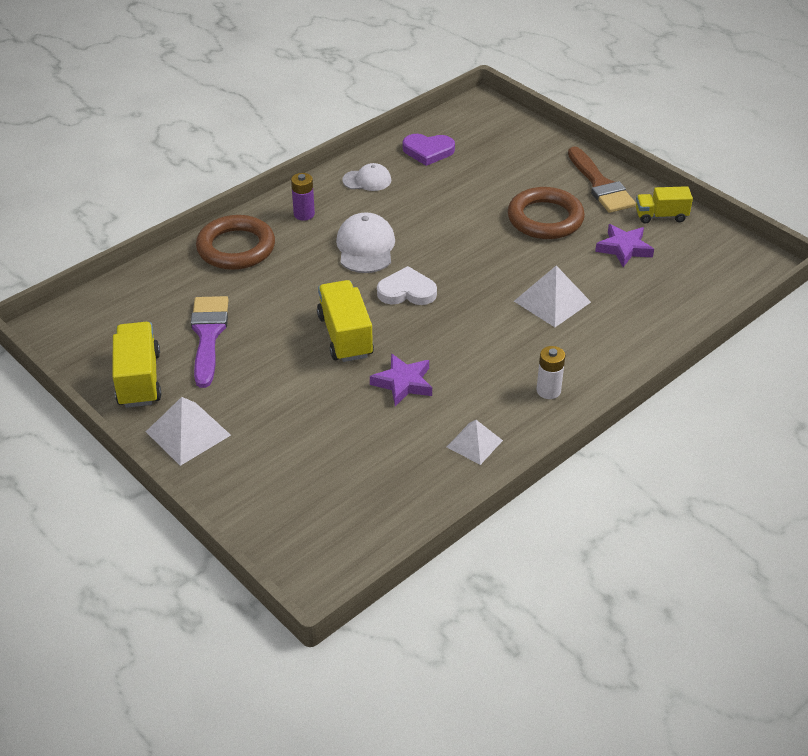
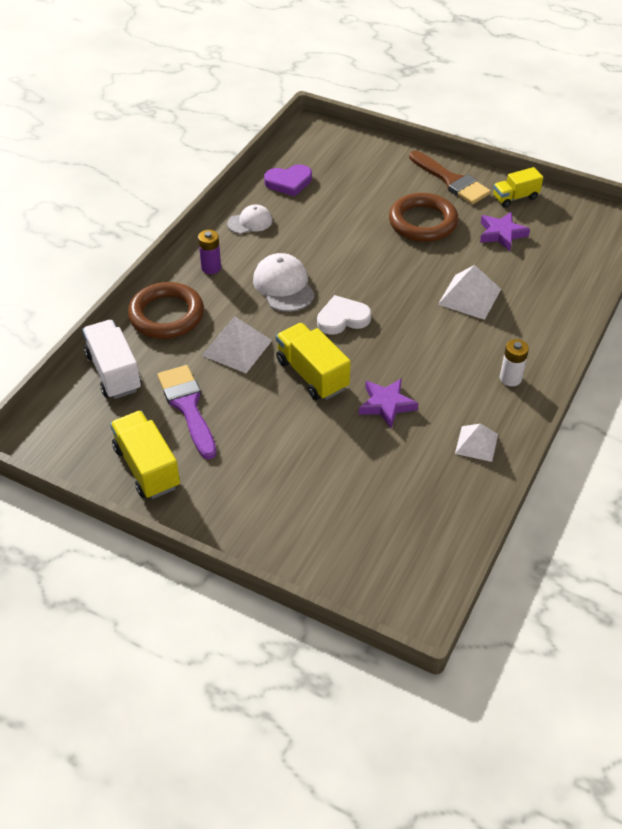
camera: 20 degrees left, 5 degrees up
(157, 287) = (114, 372): none -> white truck
(188, 433) = (222, 506): white pyramid -> white pyramid (236, 347)

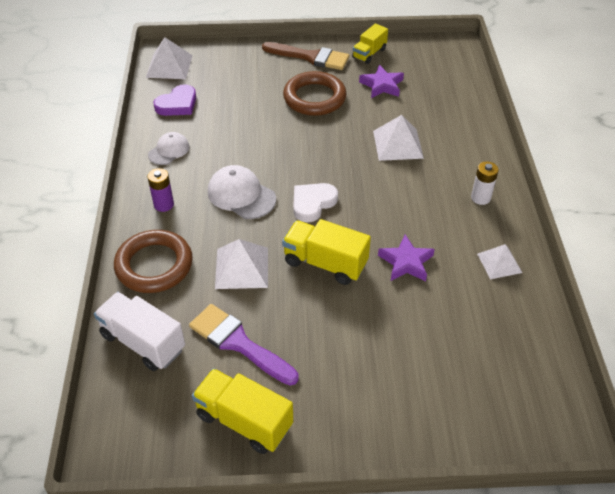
camera: 30 degrees left, 0 degrees up
(308, 143) = (169, 66): none -> white pyramid

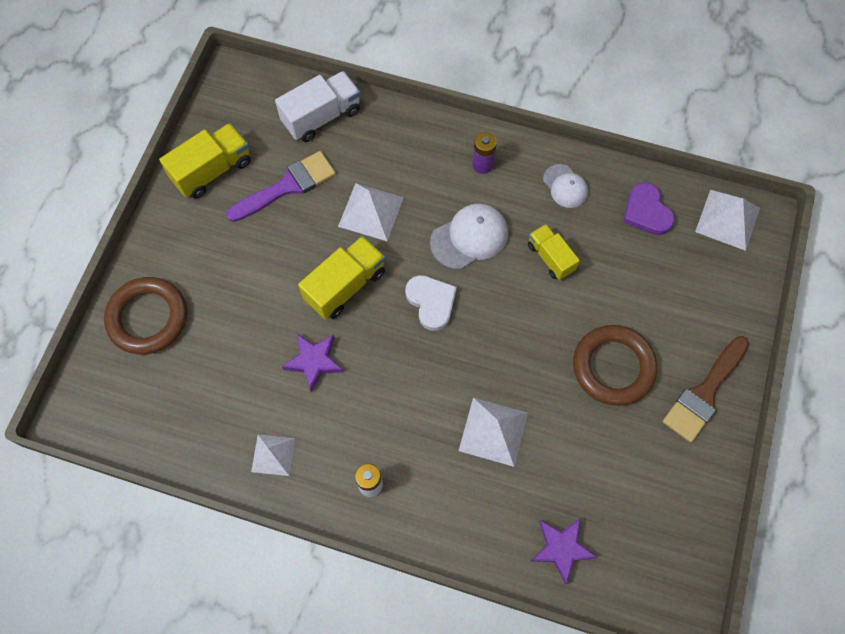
camera: 110 degrees right, 20 degrees up
(154, 265) = (404, 141): brown ring -> brown ring (148, 318)
(369, 53) = (692, 474): yellow truck -> yellow truck (550, 257)
(382, 85) = (615, 461): purple star -> purple star (561, 548)

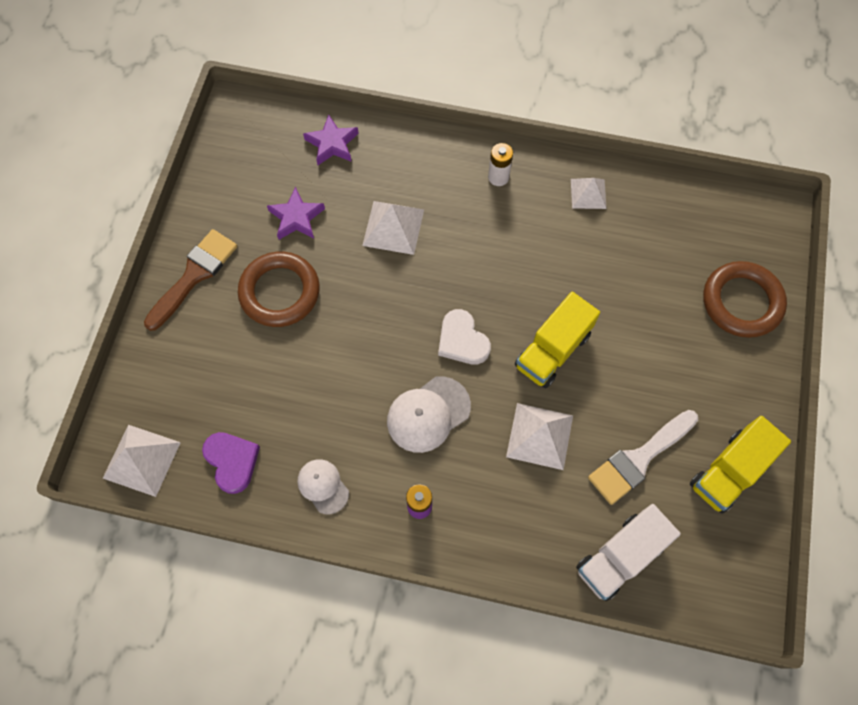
camera: 175 degrees right, 0 degrees up
(287, 186) = (639, 458): purple brush -> white brush
(314, 361) = (569, 274): purple star -> purple star (296, 218)
(550, 257) = (340, 398): yellow truck -> none

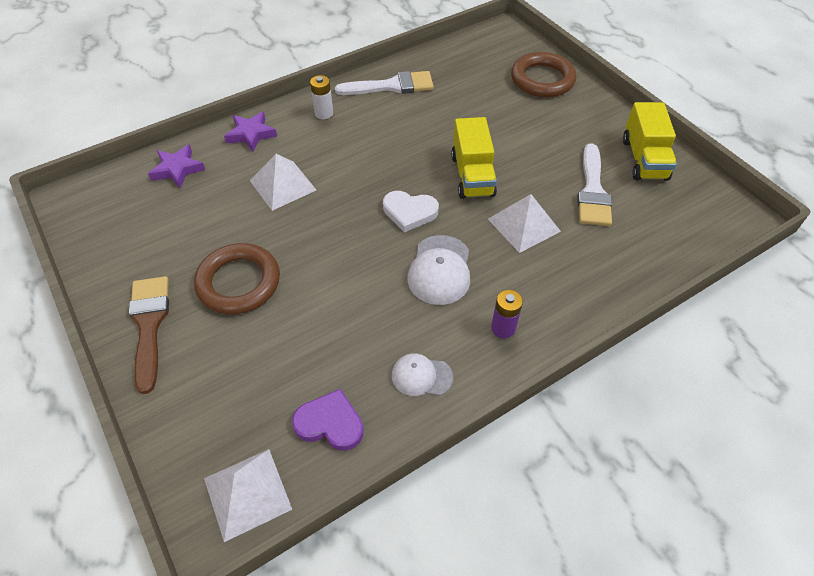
camera: 45 degrees left, 15 degrees down
(296, 218) = (199, 229): purple star -> purple star (251, 134)
(588, 193) = (391, 86): white pyramid -> white brush
(620, 556) = (651, 248): white truck -> none

